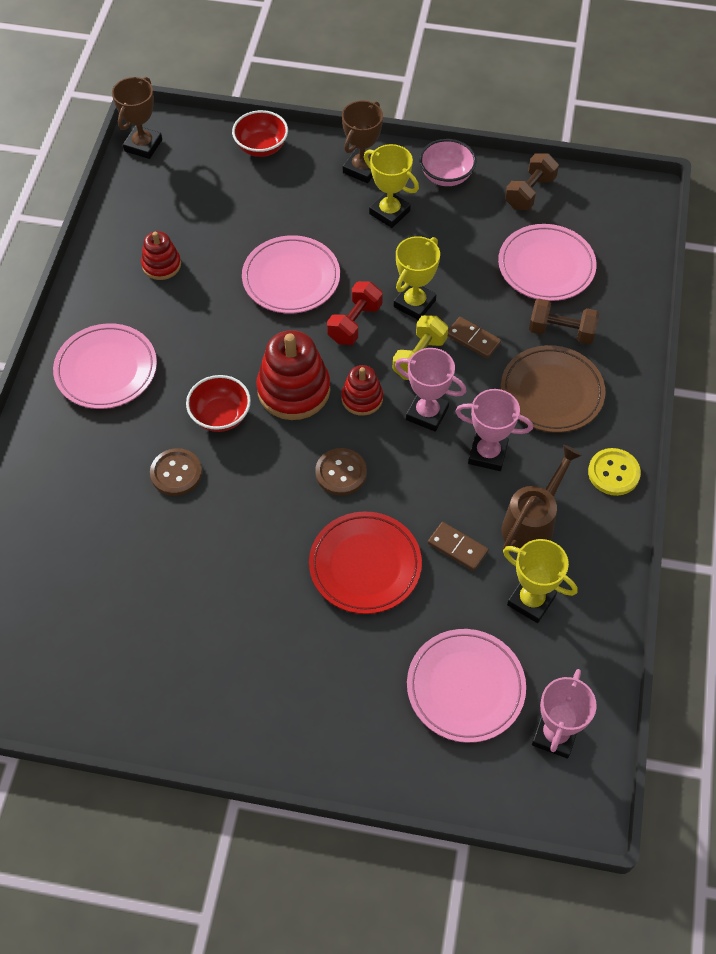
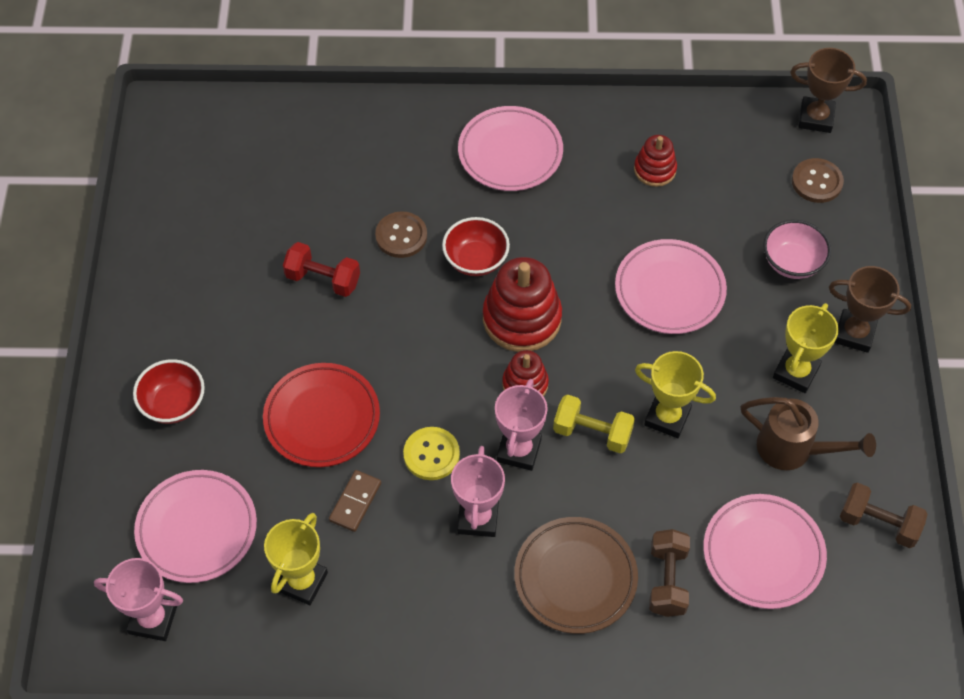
camera: 80 degrees right, 0 degrees up
(261, 147) = (852, 227): red bowl -> red bowl (173, 404)
(341, 473) = (427, 379): brown button -> brown button (817, 182)
(355, 323) = (624, 361): red dumbbell -> red dumbbell (323, 279)
(446, 176) = (873, 425): pink bowl -> pink bowl (792, 262)
(473, 339) = (632, 485): brown domino -> none
(532, 524) = (396, 573): brown watering can -> brown watering can (793, 449)
(613, 473) = (477, 655): yellow button -> yellow button (431, 454)

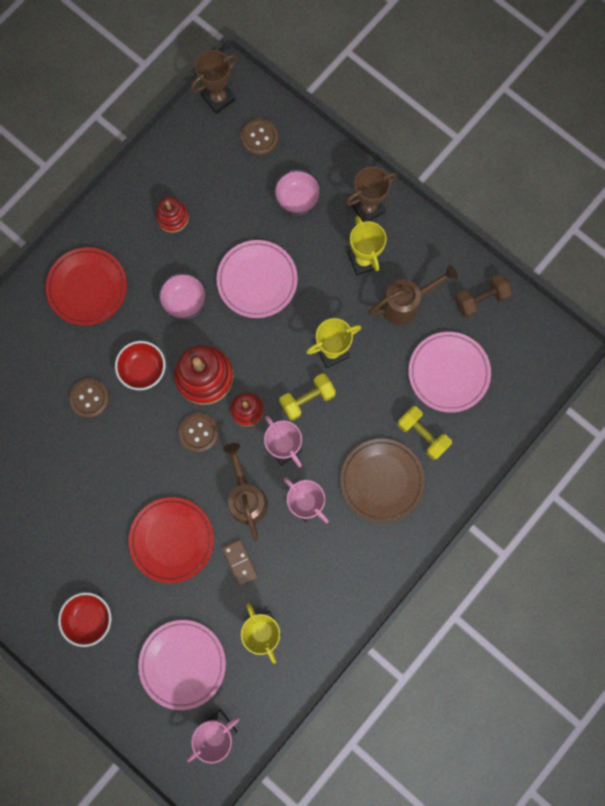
camera: 50 degrees left, 20 degrees up
(323, 279) = (79, 467): red dumbbell -> none
(431, 454) = (246, 497): yellow button -> brown watering can
(458, 357) = (199, 432): none -> brown button
(510, 153) = (87, 288): pink plate -> red plate
(581, 243) = (185, 302): none -> pink bowl
(667, 580) = (422, 434): brown dumbbell -> yellow dumbbell

